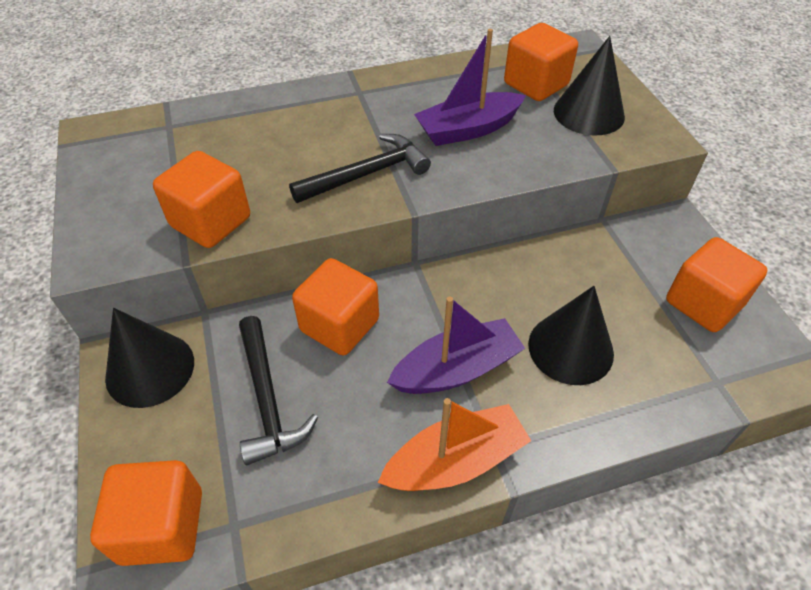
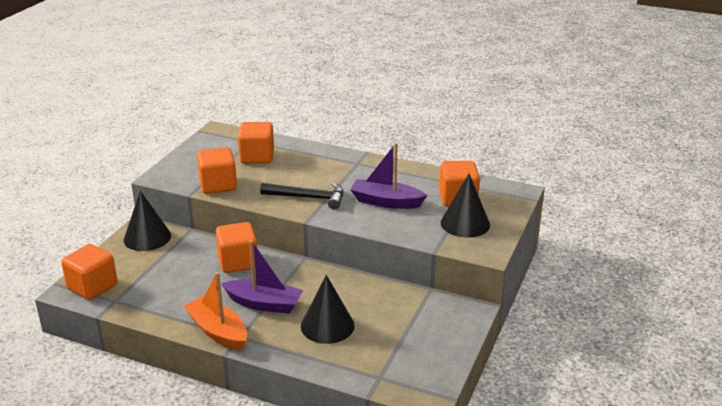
camera: 40 degrees right, 20 degrees down
(267, 399) = (176, 271): black hammer -> none
(455, 461) = (218, 331): orange boat -> orange boat turned 150 degrees counterclockwise
(703, 303) = (426, 348): orange cube -> orange cube (257, 157)

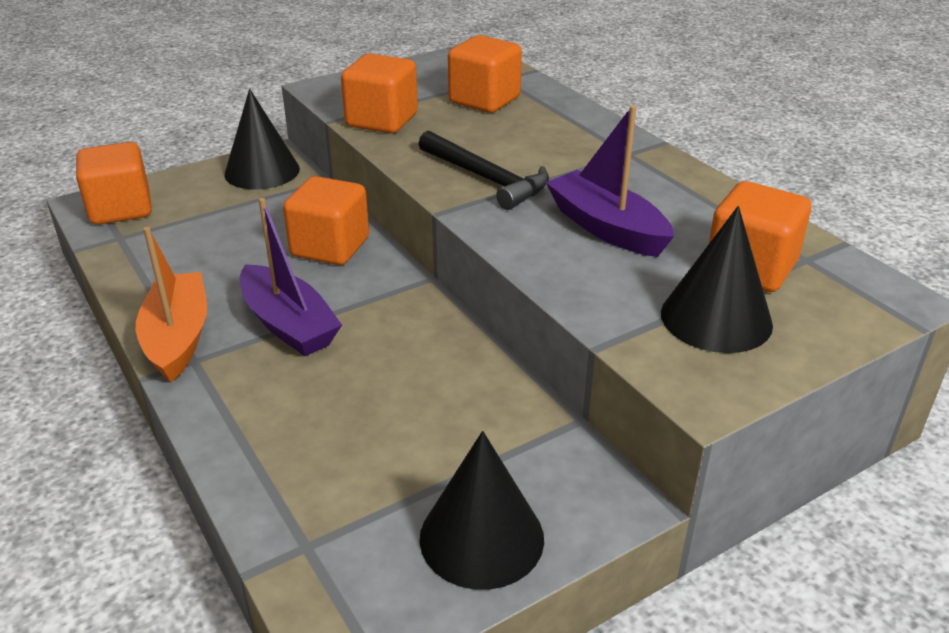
camera: 35 degrees right, 5 degrees up
(327, 326) = (334, 404): black cone -> black cone (481, 537)

